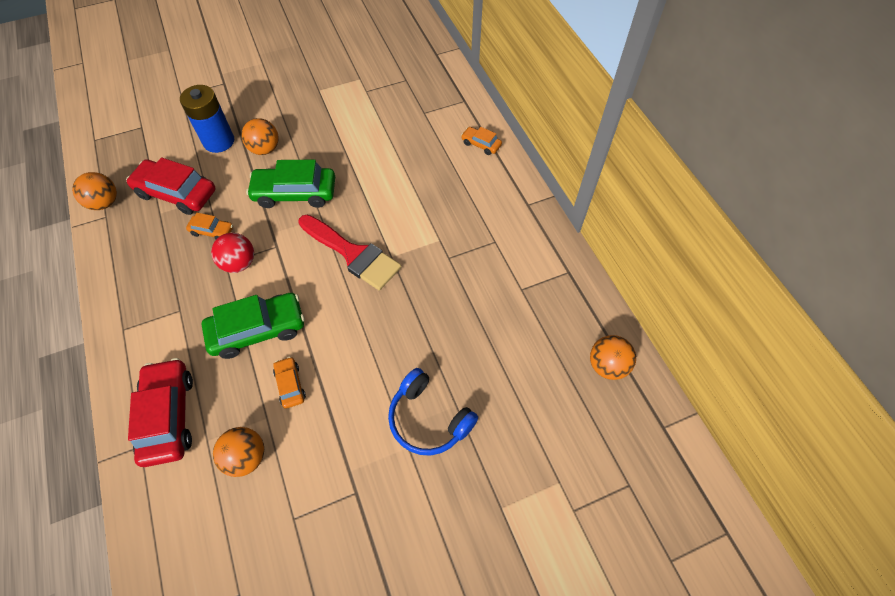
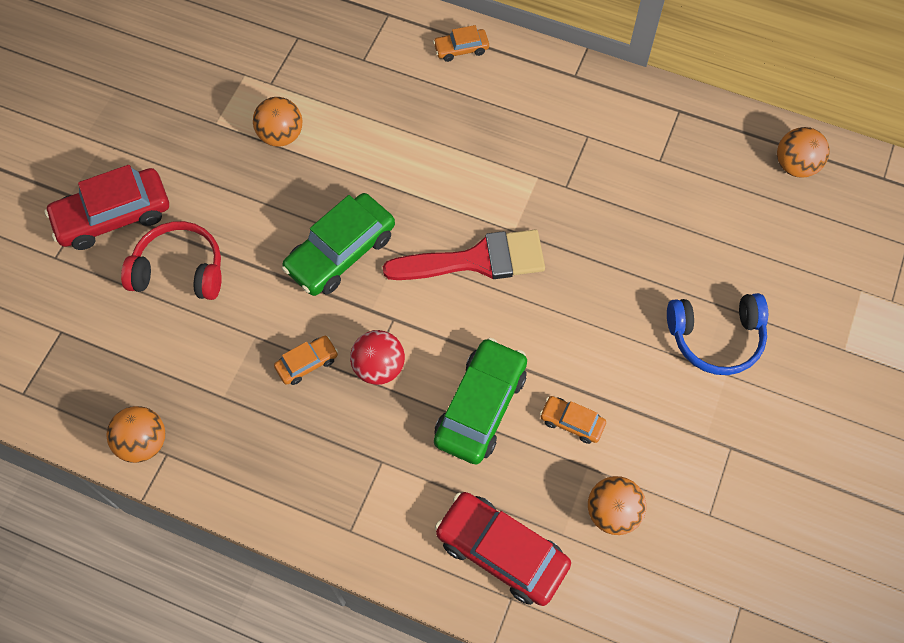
camera: 45 degrees left, 5 degrees up
(176, 193) = (212, 362): red car -> red car (113, 216)
(219, 141) = (180, 270): blue battery -> red headphones
(265, 149) = (245, 235): orange ball -> orange ball (281, 135)

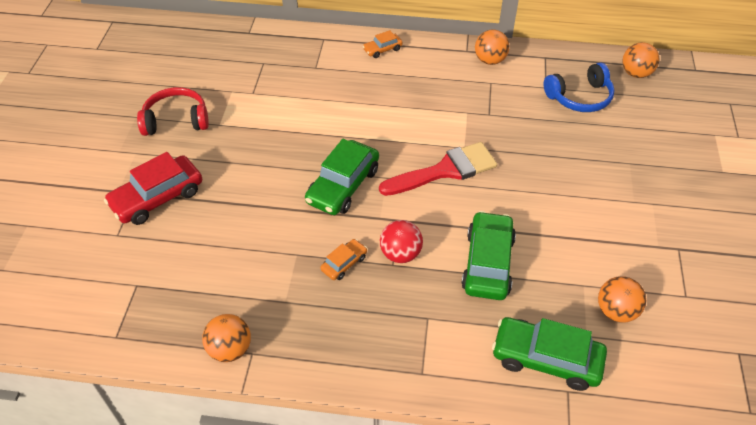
camera: 15 degrees left, 15 degrees down
(180, 270) = (222, 222): red headphones -> red headphones (176, 120)
(281, 135) = (272, 122): orange ball -> orange ball (490, 60)
(501, 551) = (546, 359): red car -> green car
(572, 422) = (559, 258): orange car -> none
(715, 337) = (634, 183): blue headphones -> blue headphones (579, 97)

